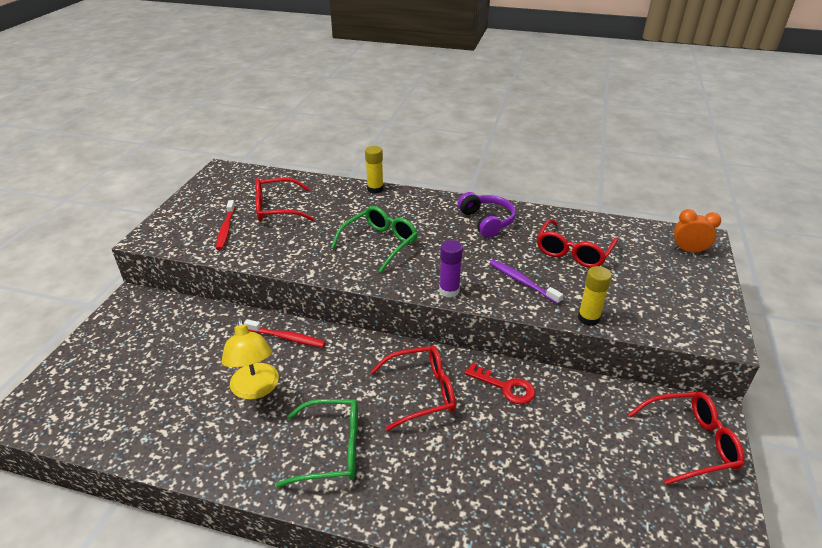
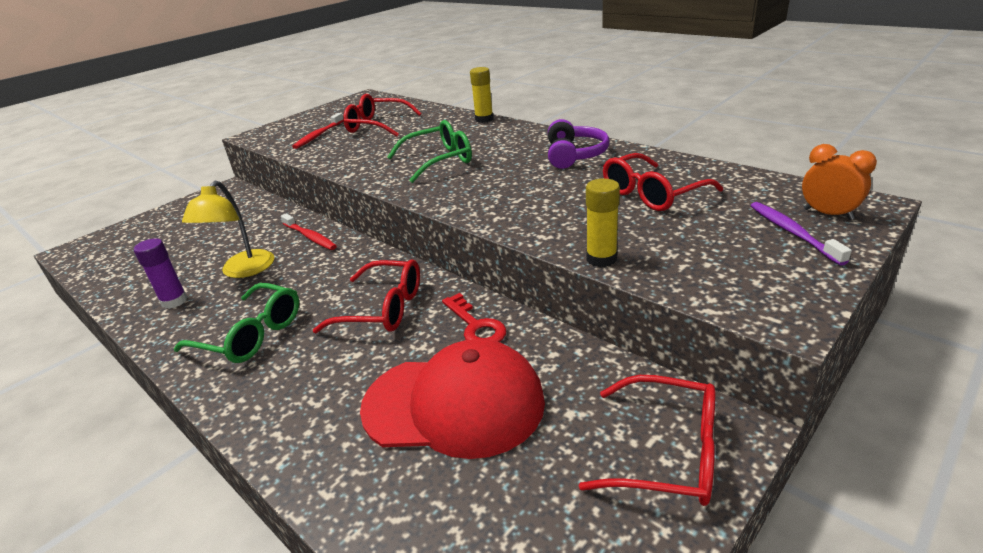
camera: 30 degrees right, 5 degrees down
(449, 290) = (464, 207): purple glue stick -> purple glue stick (174, 301)
(522, 282) = (555, 212): purple toothbrush -> purple toothbrush (792, 232)
(544, 454) = (454, 404): none -> red cap

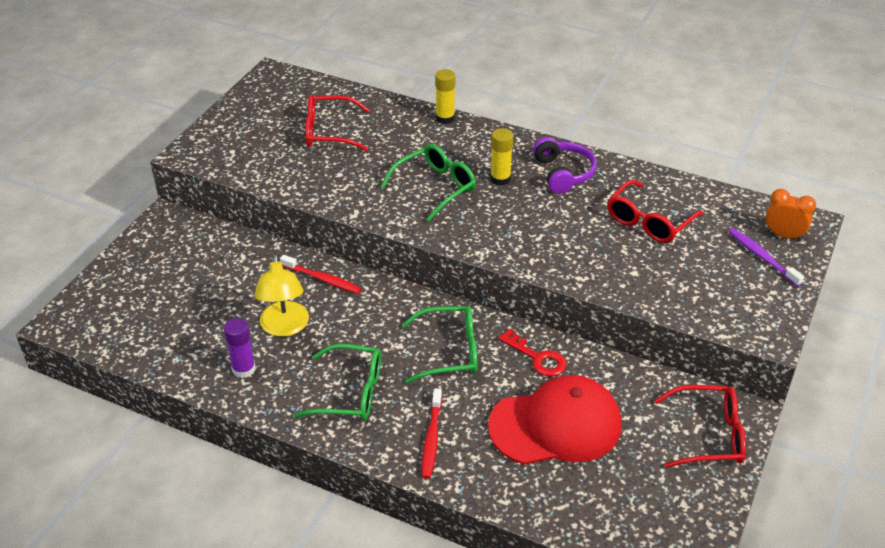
camera: 20 degrees left, 10 degrees up
(318, 135) = (271, 151): red toothbrush -> red toothbrush (432, 438)
(383, 308) = (450, 351): red glasses -> green glasses
(601, 259) = (635, 297): yellow glue stick -> yellow glue stick (500, 179)

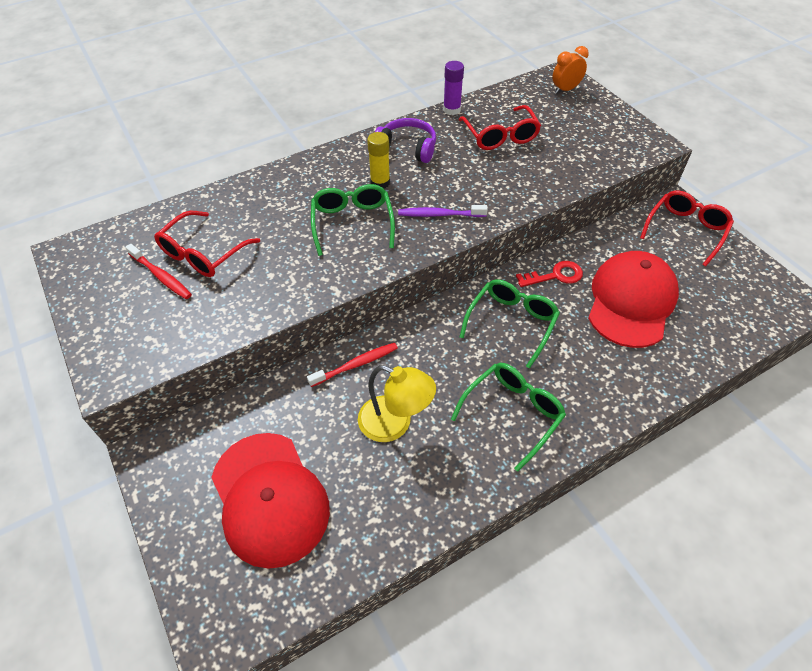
camera: 55 degrees left, 10 degrees up
(173, 294) = (270, 498): none -> red cap
(244, 369) = (425, 484): purple glue stick -> purple glue stick (451, 110)
(432, 438) = (600, 383): red toothbrush -> red toothbrush (161, 276)
(445, 118) = (270, 175): yellow glue stick -> none
(762, 257) = (579, 108): purple toothbrush -> purple toothbrush (439, 215)

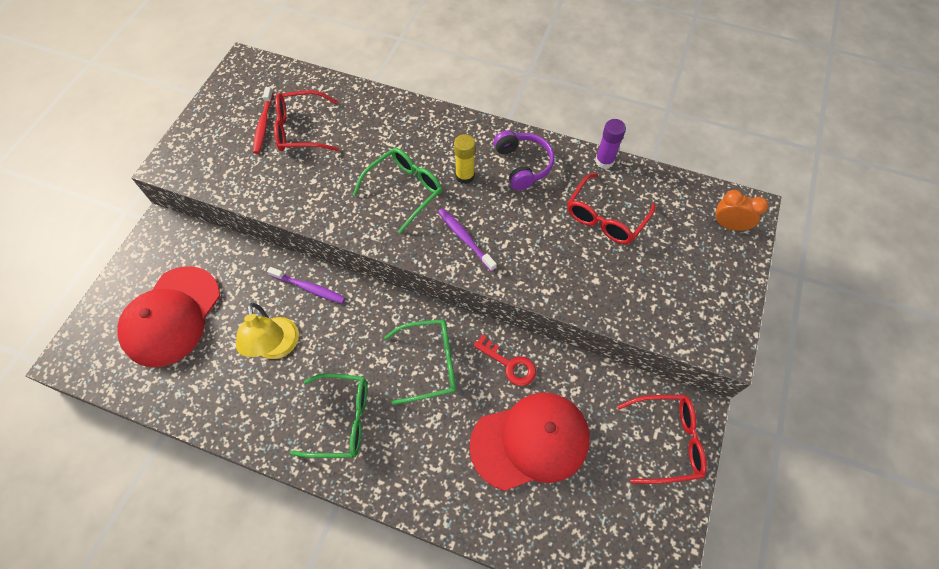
camera: 50 degrees right, 10 degrees up
(356, 365) = (309, 288): red toothbrush -> purple toothbrush

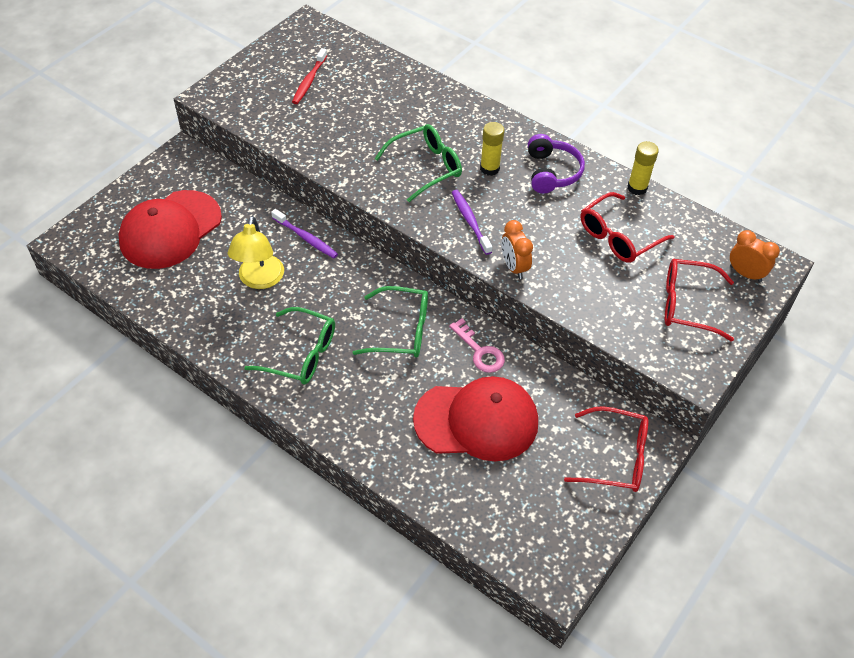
camera: 15 degrees right, 10 degrees down
(300, 130) = (343, 93): red glasses -> red glasses (687, 305)
(509, 364) = (480, 351): red key -> pink key
(522, 277) = (514, 267): none -> orange clock
(604, 161) = (637, 188): purple glue stick -> yellow glue stick

